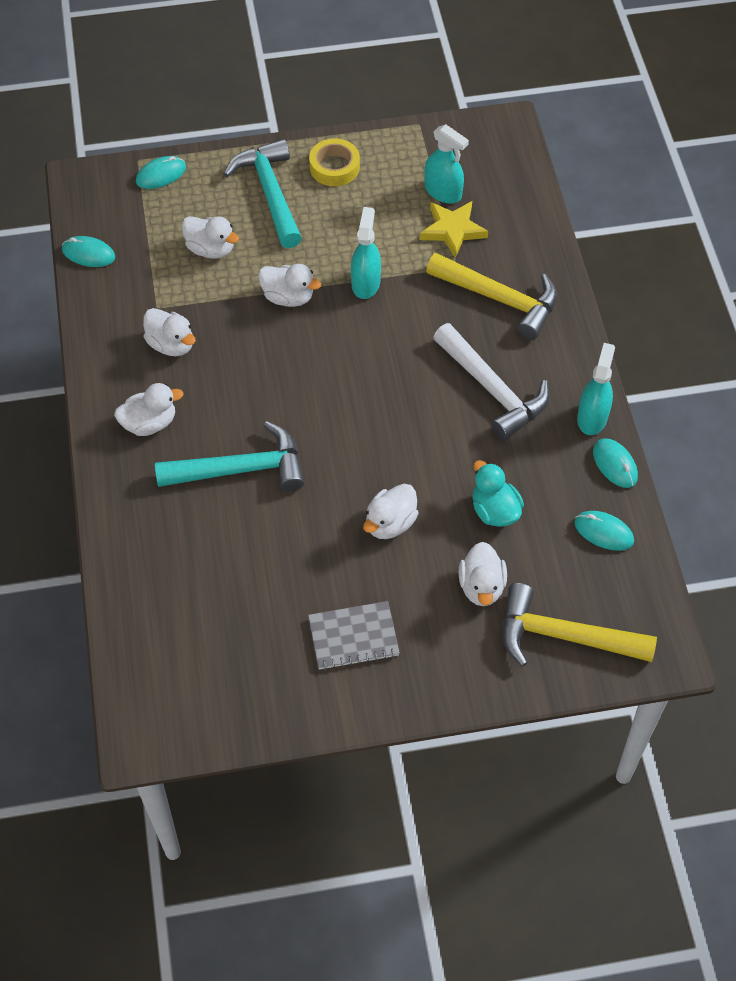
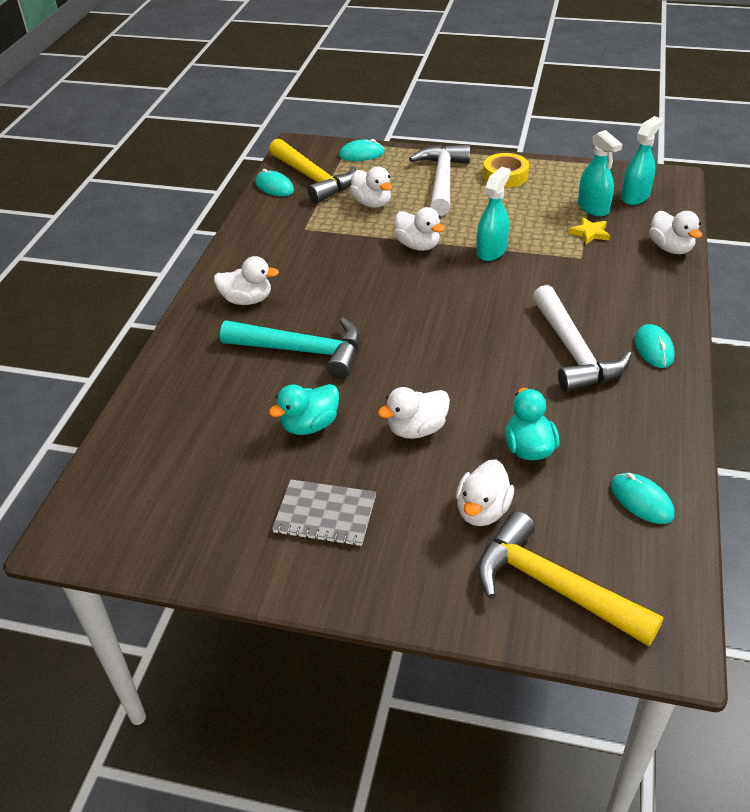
camera: 25 degrees right, 15 degrees down
(171, 344) = (300, 254): white duck -> white duck (670, 248)
(270, 193) = (442, 180): turquoise hammer -> white hammer
(292, 551) = (309, 425): none -> turquoise duck
(452, 230) = (589, 233): yellow star -> yellow star, size x0.63
(500, 299) = (613, 288): yellow hammer -> yellow hammer (313, 179)
(592, 417) = (669, 398): turquoise spray bottle -> turquoise spray bottle (635, 196)
(615, 464) = (678, 444): turquoise mouse -> turquoise mouse (654, 348)

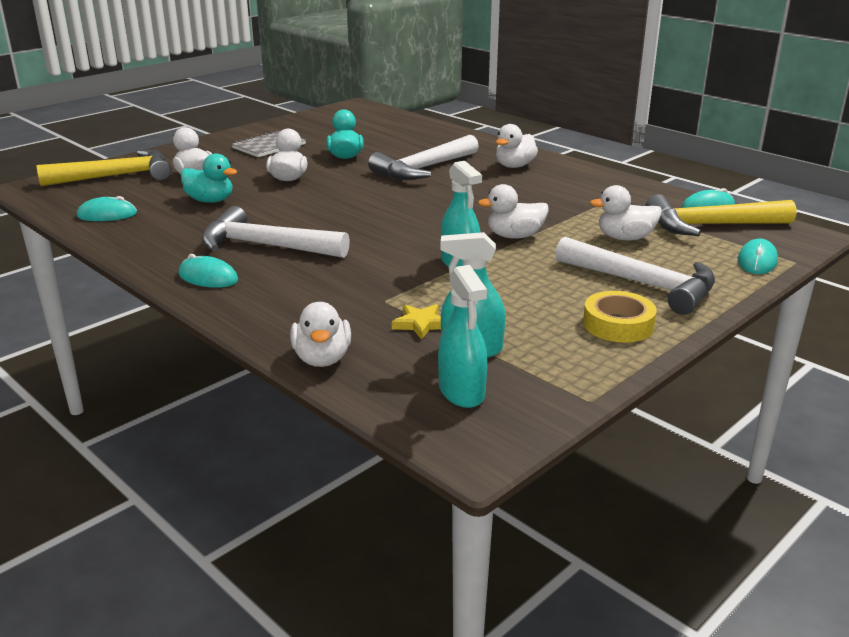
camera: 120 degrees right, 15 degrees down
(303, 351) = (423, 169): turquoise hammer -> white hammer
(670, 248) = (322, 359): white duck -> white duck turned 105 degrees counterclockwise

